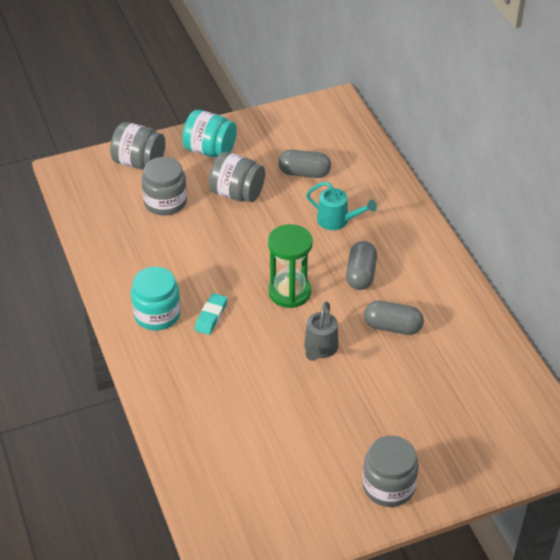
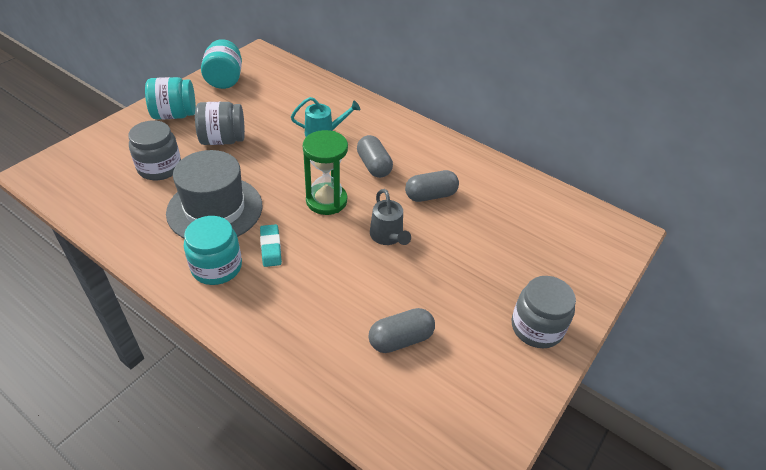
camera: 35 degrees left, 0 degrees up
(139, 162) = (112, 144): grey jar -> none
(187, 261) = (215, 209): none -> grey hat
(281, 125) = (224, 80): none -> turquoise jar
(304, 173) = (270, 107): grey capsule -> grey capsule (400, 339)

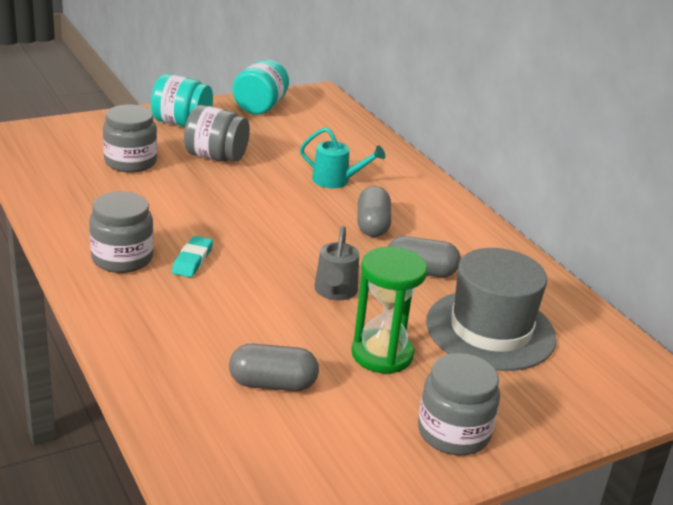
camera: 25 degrees right, 15 degrees down
(215, 209) = (159, 211): grey hat -> grey hat (490, 330)
(216, 267) = (122, 258): turquoise jar -> grey jar
(326, 201) = (289, 240): green hourglass -> green hourglass (382, 354)

